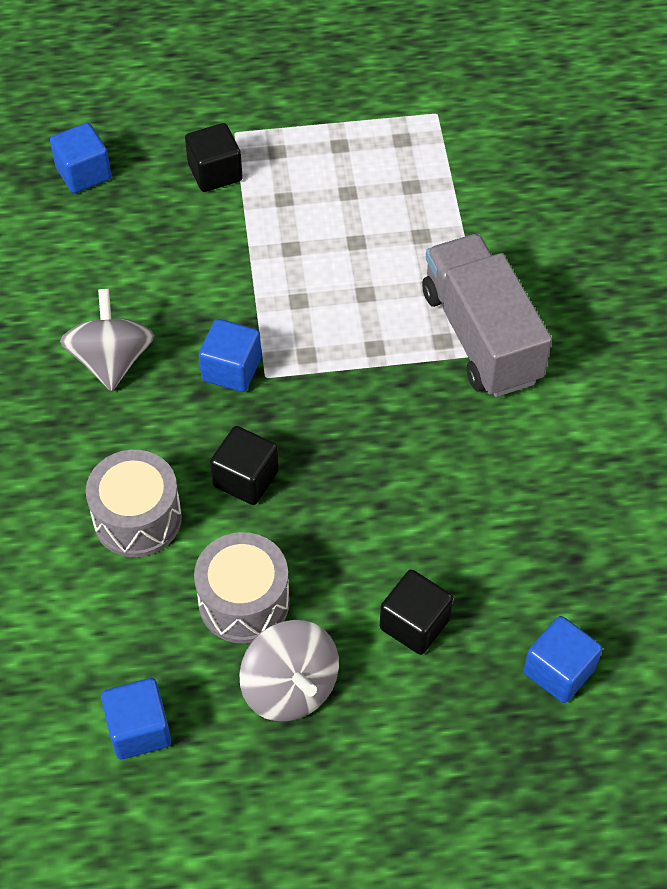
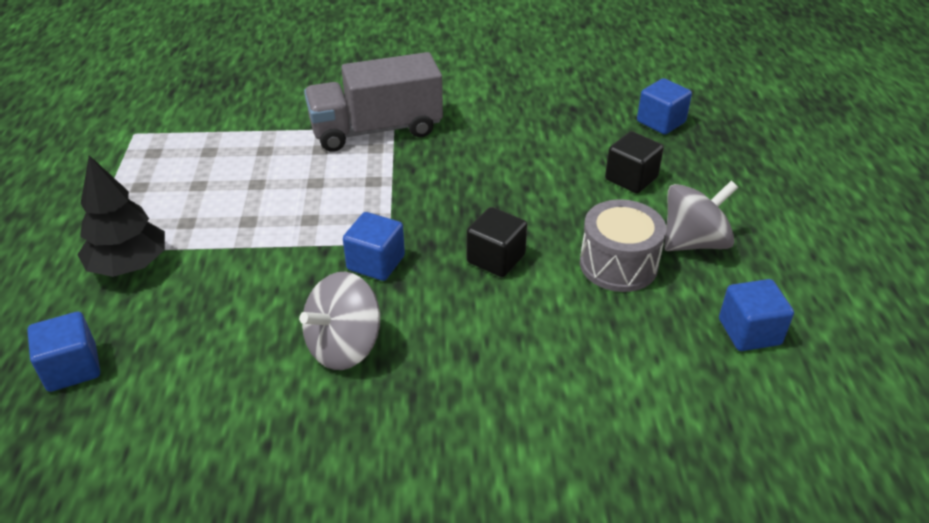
camera: 85 degrees left, 15 degrees down
(111, 360) = (344, 346): grey spinning top -> grey spinning top turned 45 degrees counterclockwise
(137, 518) = (534, 330): grey drum -> none
(215, 173) = (129, 265): black cube -> black tree

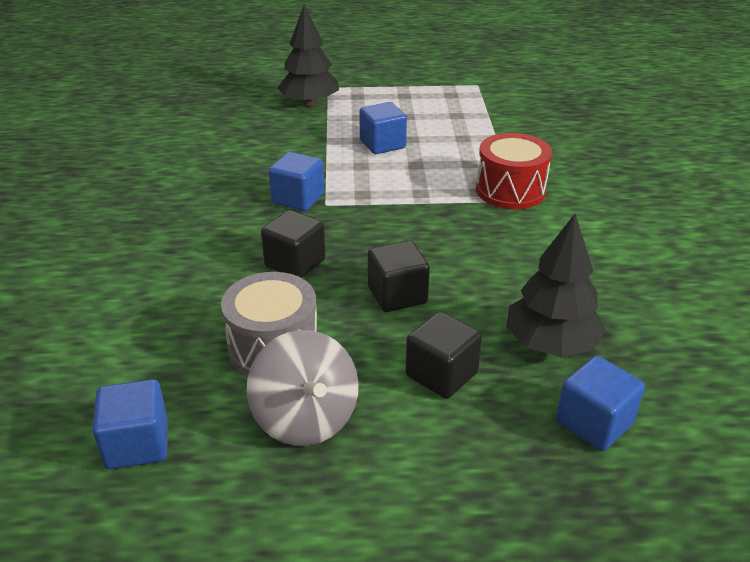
camera: 90 degrees right, 5 degrees down
(72, 368) = (212, 100): blue cube -> blue cube (382, 144)
(344, 346) = (200, 189): grey spinning top -> none
(376, 130) = (510, 190): grey truck -> red drum
(539, 197) = (397, 295): none -> black cube
(588, 130) = (550, 344): none -> black tree

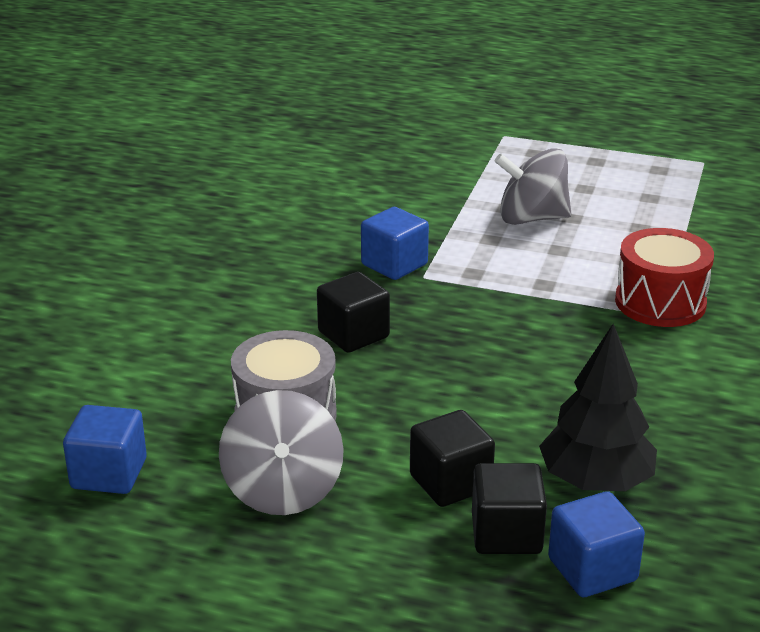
camera: 20 degrees right, 5 degrees down
(309, 103) = (469, 153): black tree -> none
(382, 144) = (531, 218): blue cube -> grey spinning top
(397, 295) = (449, 392): black cube -> black cube (506, 534)

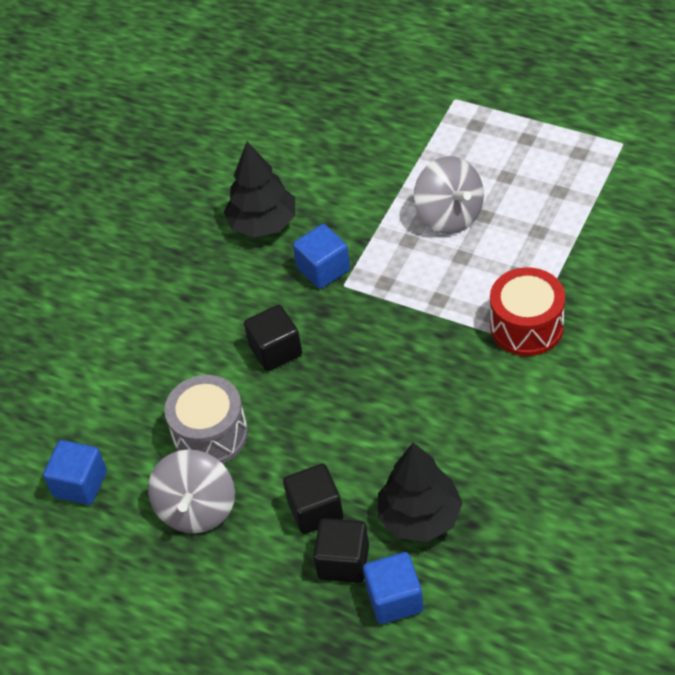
camera: 15 degrees right, 20 degrees up
(309, 231) = (263, 223): none -> black tree
(531, 218) = (449, 215): grey spinning top -> grey spinning top turned 135 degrees counterclockwise

